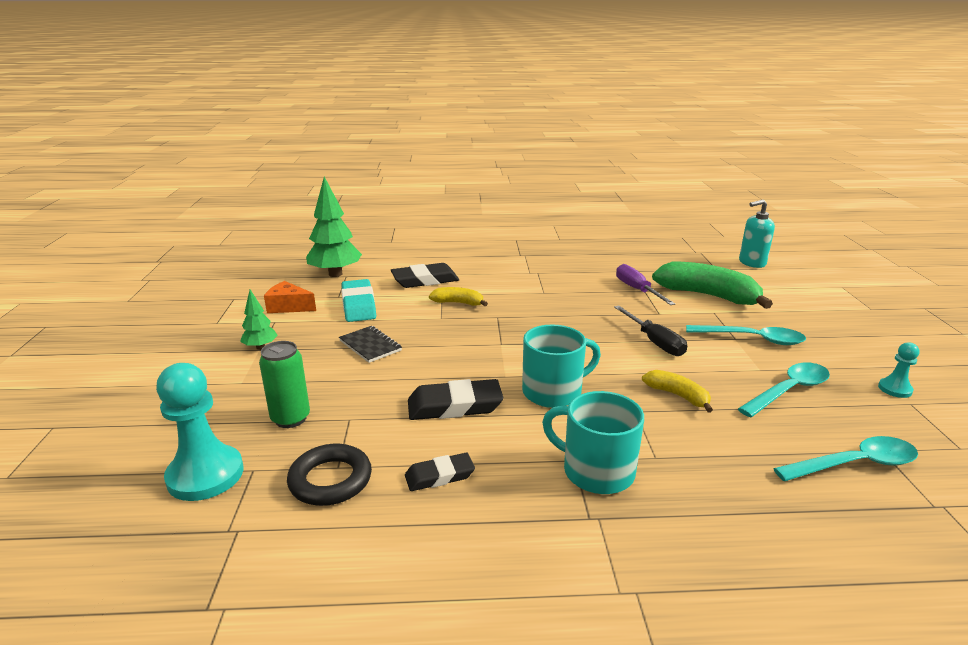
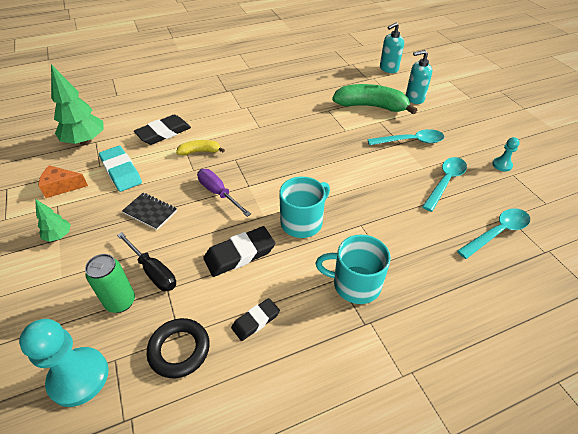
camera: 20 degrees left, 20 degrees up
(637, 290) = (323, 111): purple screwdriver -> purple screwdriver (218, 193)
(654, 342) = (351, 158): black screwdriver -> black screwdriver (153, 271)
(677, 395) = (382, 204): yellow banana -> none
(778, 297) = (414, 98): none -> turquoise soap dispenser

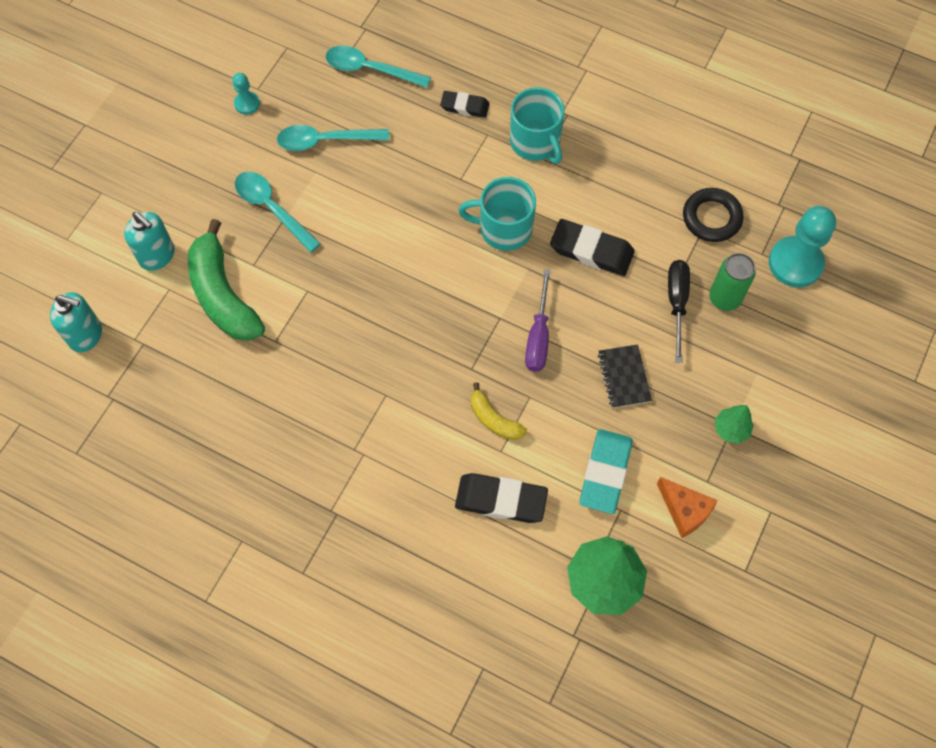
camera: 130 degrees left, 20 degrees up
(255, 321) = (638, 187): black eraser -> black eraser (464, 106)

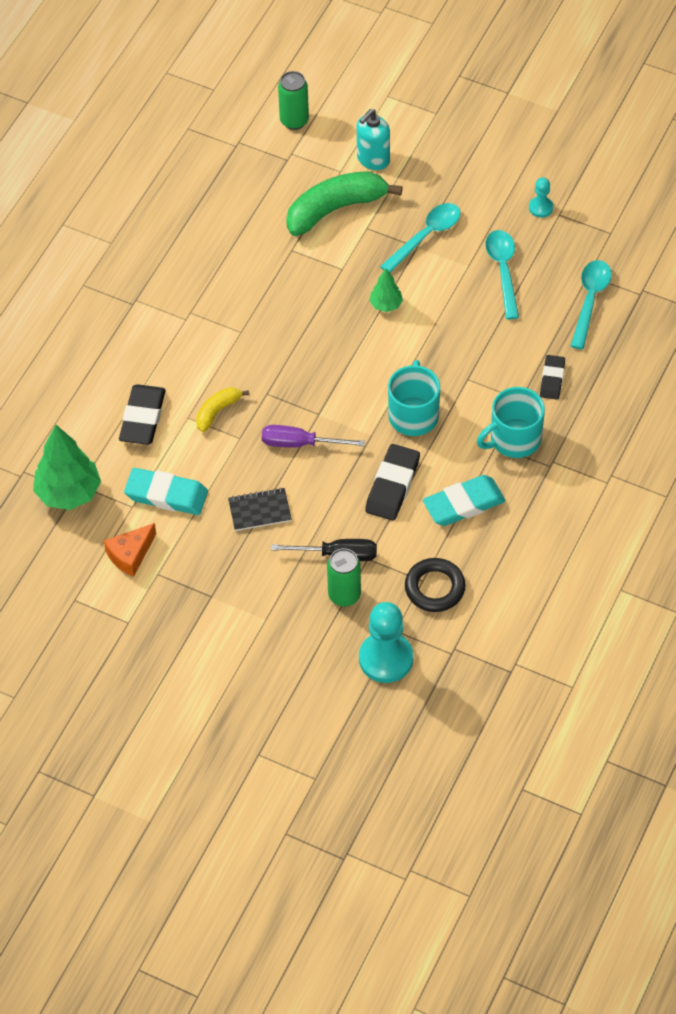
camera: 90 degrees right, 10 degrees down
(86, 335) = (294, 121): turquoise soap dispenser -> green can
(613, 189) = (464, 504): none -> turquoise eraser
(731, 429) = (207, 594): green tree -> green tree (386, 305)

